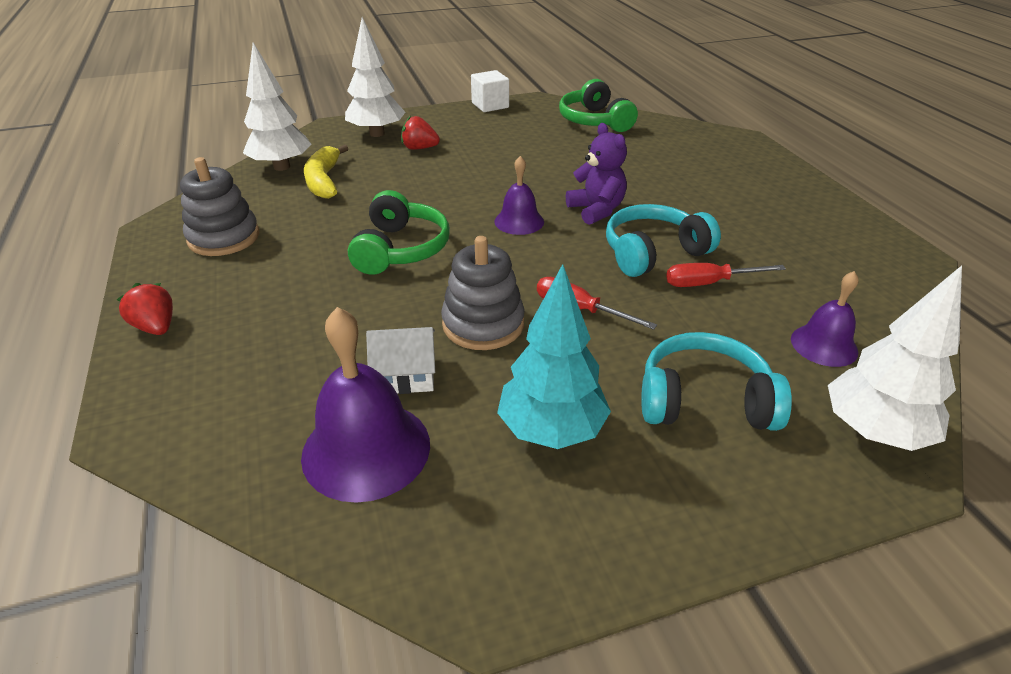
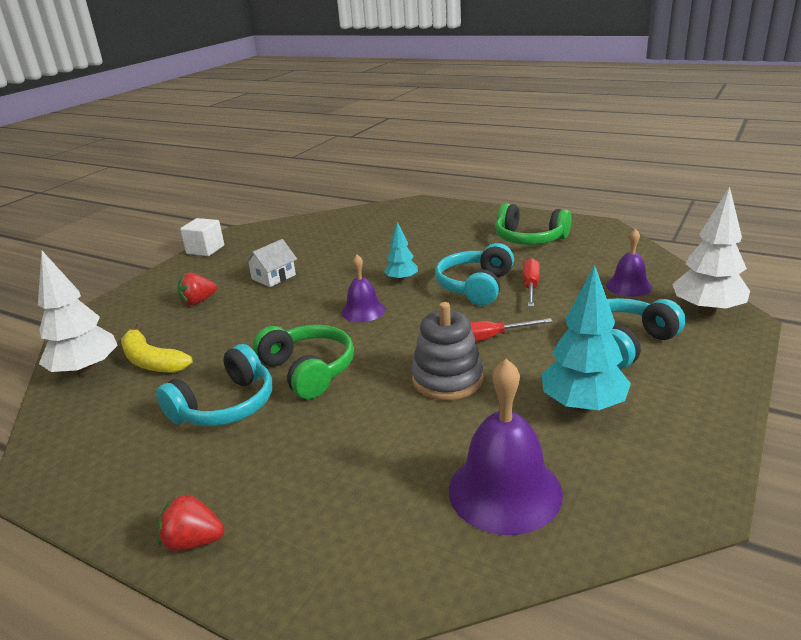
camera: 40 degrees left, 10 degrees down
(224, 238) = (131, 447): grey stacking toy -> none
(312, 243) = (225, 406): none -> turquoise headphones
(377, 133) = (138, 308): white tree -> none
(405, 375) = (452, 437): white house -> white house (273, 277)
(594, 121) = (306, 229): green headphones -> green headphones (529, 239)
(596, 210) = (402, 280): purple teddy bear -> turquoise tree
(709, 283) = (531, 286): red screwdriver -> red screwdriver turned 150 degrees clockwise

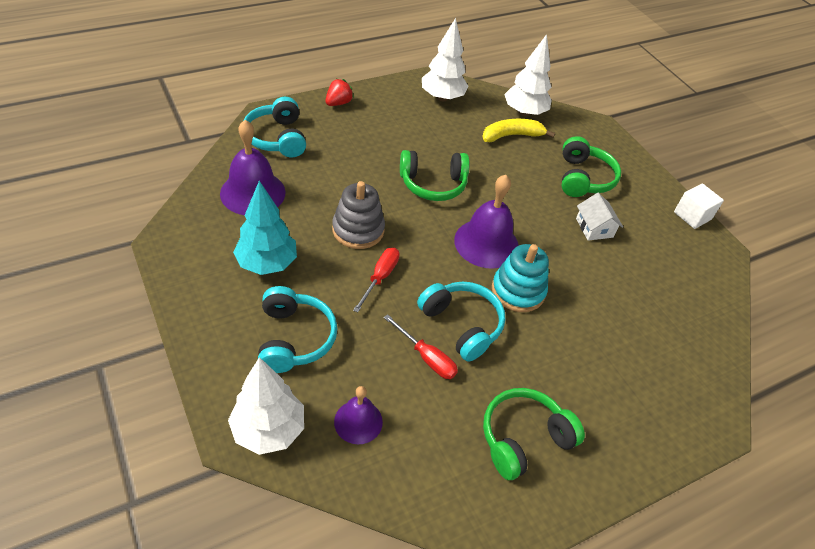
camera: 115 degrees right, 20 degrees up
(93, 445) = (442, 97): none -> white tree
(198, 301) = (583, 178): red strawberry -> green headphones
(225, 406) = (431, 143): turquoise headphones -> turquoise headphones (277, 138)
(363, 311) = (486, 243): purple bell -> purple bell, size x1.69
(402, 280) = (518, 291): turquoise tree -> turquoise stacking toy

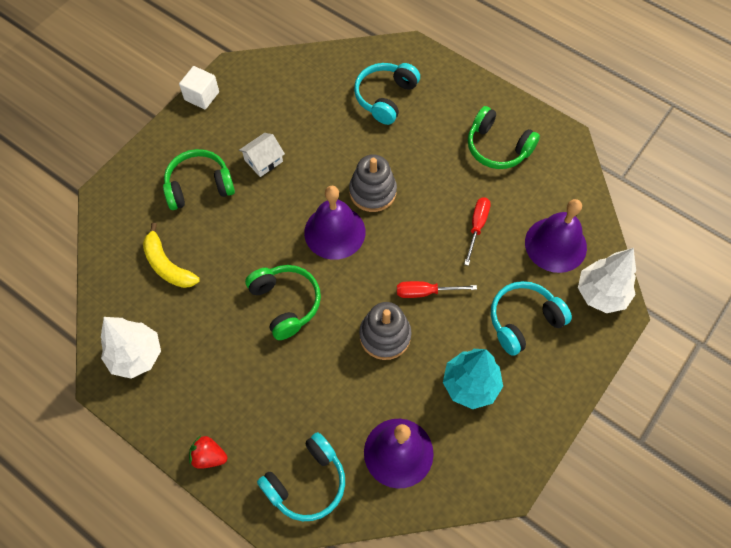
camera: 110 degrees left, 15 degrees up
(358, 421) = (555, 244): purple bell -> purple bell, size x1.69
(462, 325) = (432, 216): turquoise headphones -> turquoise headphones (385, 97)
(518, 291) = (372, 192): turquoise stacking toy -> grey stacking toy
(524, 112) = (119, 267): white tree -> none

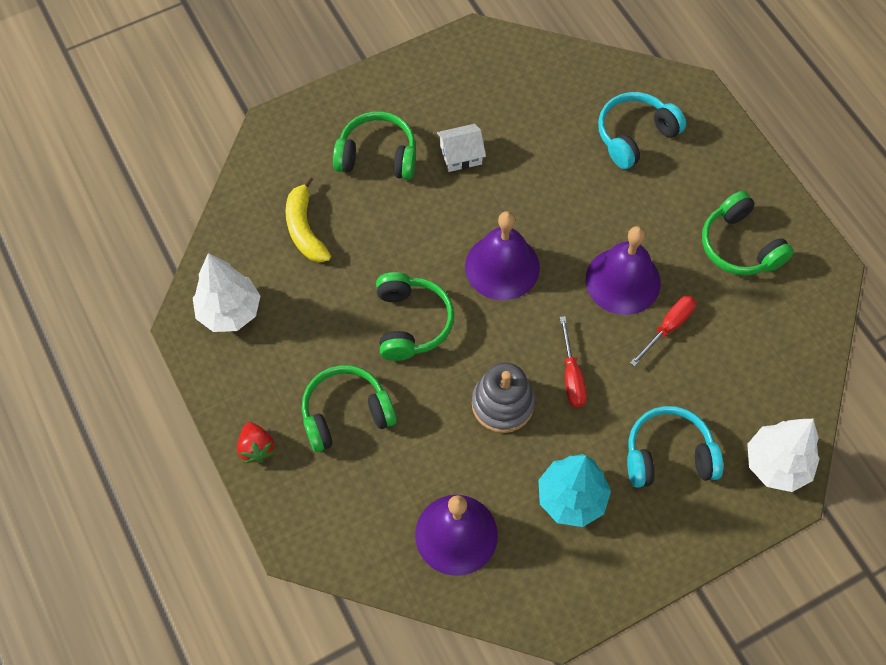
camera: 25 degrees right, 0 degrees up
(202, 96) = (426, 55): white cube -> none
(209, 456) = (256, 448): red strawberry -> red strawberry turned 150 degrees counterclockwise
(268, 396) = (346, 414): none -> green headphones
(306, 482) = (344, 520): turquoise headphones -> none
(372, 192) = (567, 239): grey stacking toy -> none
(425, 292) = (571, 376): red screwdriver -> red screwdriver turned 120 degrees counterclockwise
(555, 244) = (751, 386): purple bell -> purple bell (623, 281)

